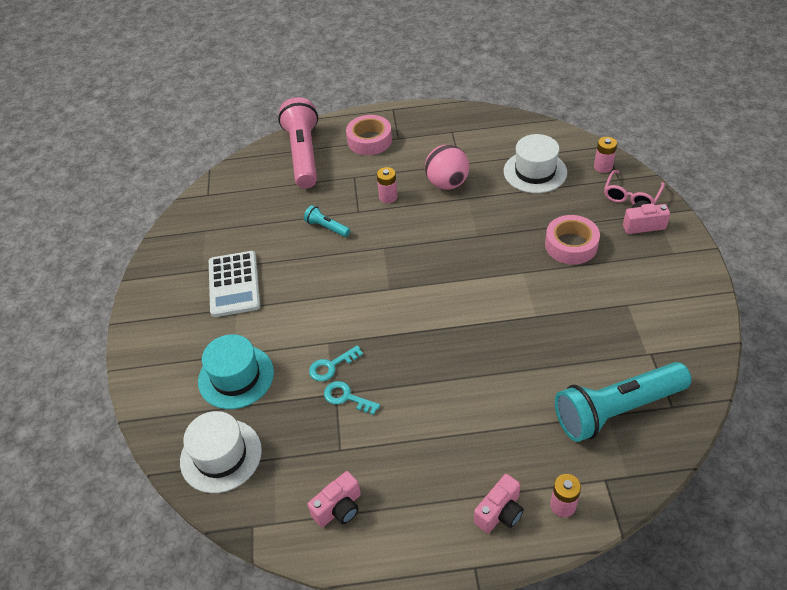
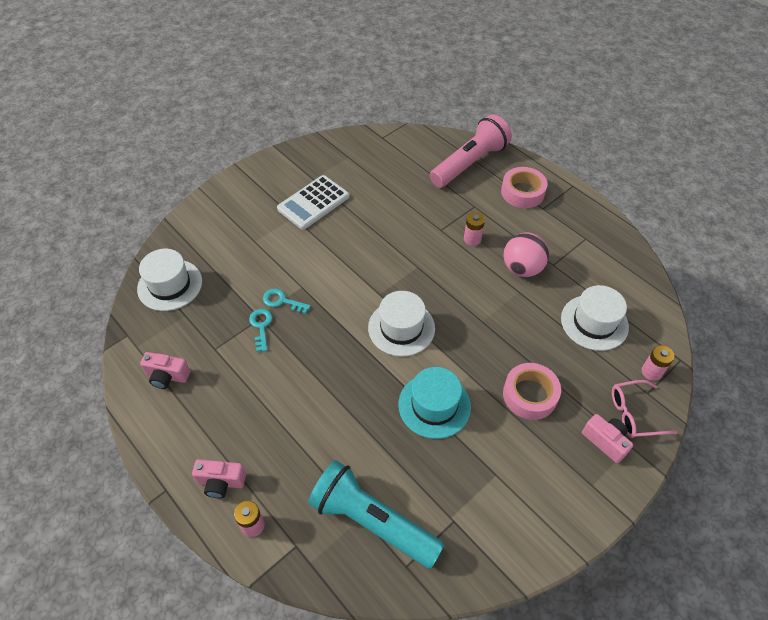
camera: 50 degrees right, 5 degrees up
(236, 377) = (236, 253): turquoise hat -> turquoise hat (434, 405)
(327, 227) = (408, 221): turquoise flashlight -> none
(439, 292) = (401, 328): none -> white hat

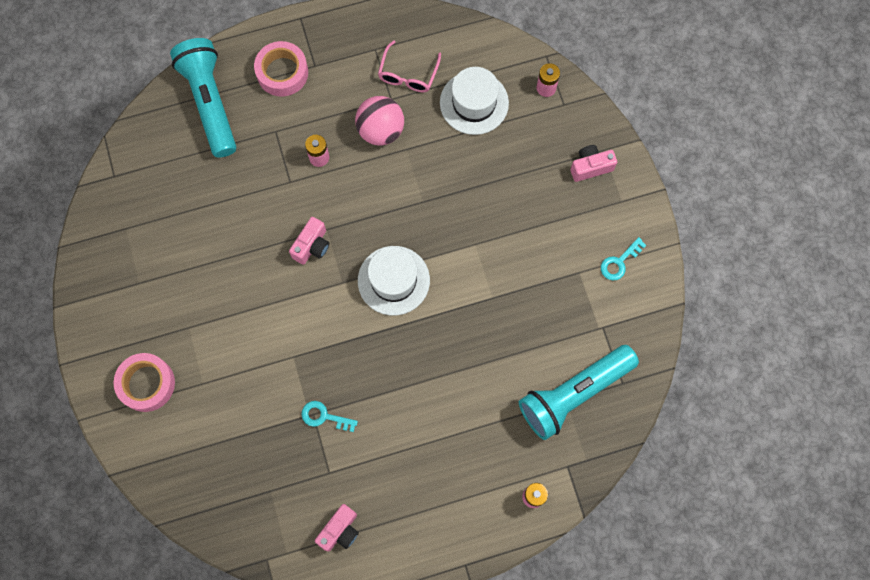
camera: 65 degrees left, 20 degrees up
(170, 285) = (219, 496): white hat -> none
(221, 482) = (480, 512): pink camera -> pink camera (312, 246)
(282, 301) = (302, 384): turquoise key -> turquoise key (619, 262)
(313, 203) = (178, 297): white calculator -> none
(434, 405) = (491, 290): turquoise hat -> none
(469, 163) = (210, 102): pink flashlight -> turquoise flashlight
(530, 395) = (519, 203): pink tape -> pink tape (146, 384)
(634, 414) = (577, 128): pink glasses -> pink glasses (408, 74)

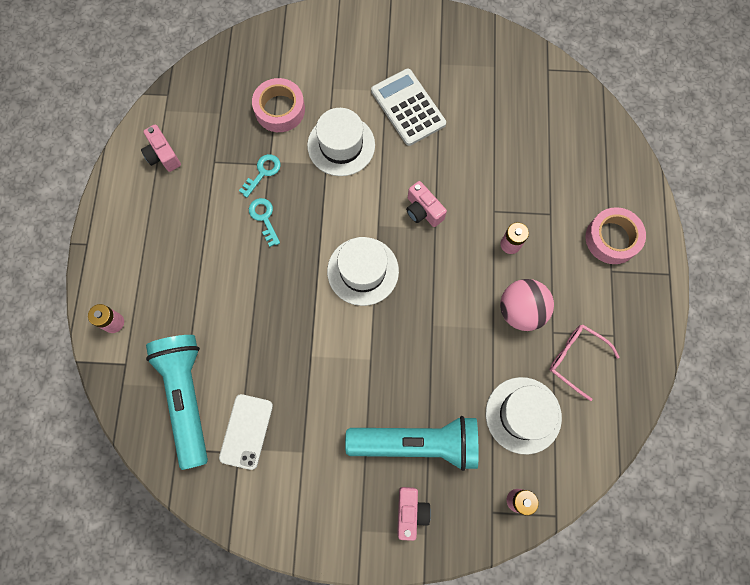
camera: 110 degrees right, 0 degrees up
(146, 384) = (349, 47): pink tape -> pink tape (280, 109)
(201, 298) = (408, 107): none -> white calculator
(210, 102) = (598, 166): turquoise flashlight -> turquoise flashlight (417, 443)
(267, 349) = (341, 145): none -> white hat
(581, 328) = (246, 431): none -> white phone
(619, 262) = (297, 499): turquoise key -> turquoise key (264, 218)

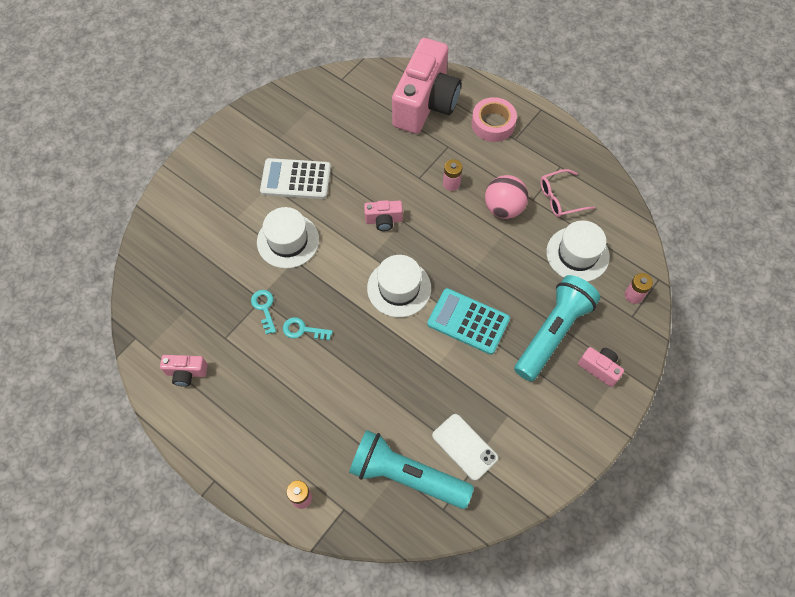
camera: 55 degrees left, 10 degrees down
(280, 109) = (222, 264): pink tape -> none
(373, 355) = (468, 321): none -> turquoise calculator
(583, 161) = (425, 103): none -> pink camera

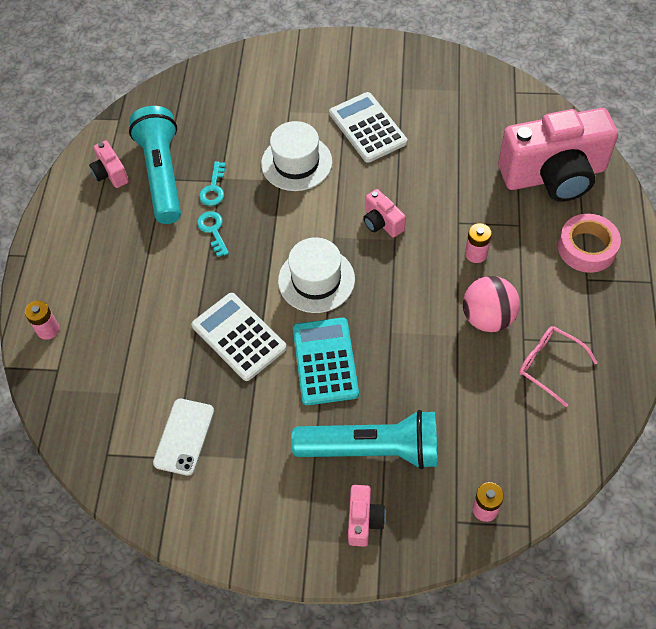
camera: 60 degrees right, 5 degrees down
(264, 308) = (213, 188): turquoise key -> turquoise key turned 150 degrees clockwise
(406, 476) = (121, 402): turquoise flashlight -> turquoise flashlight (162, 174)
(408, 364) = (239, 337): none -> white calculator
(577, 254) = (491, 421): white hat -> none

